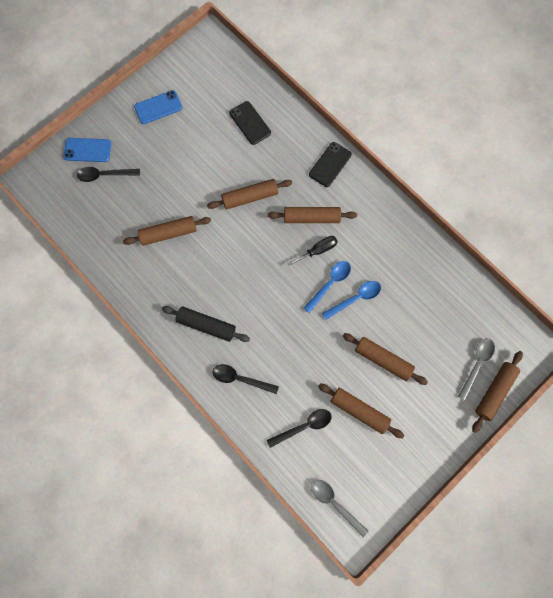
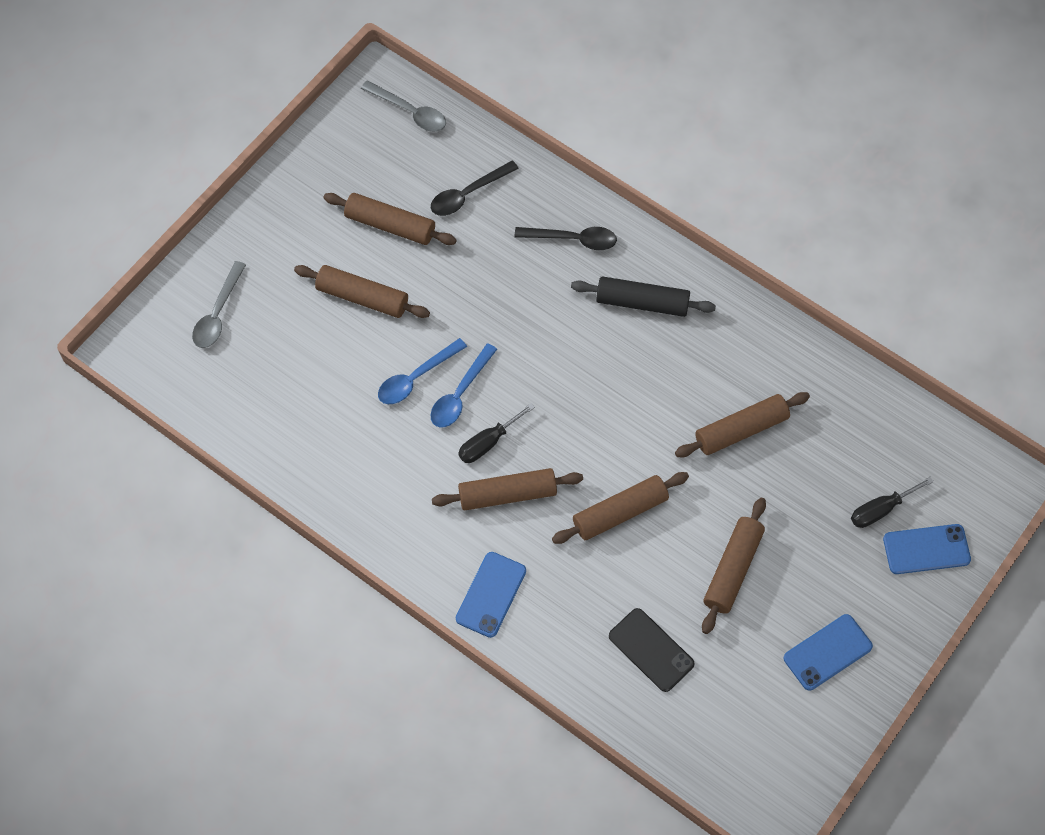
camera: 170 degrees right, 10 degrees down
(104, 175) = (880, 510): black spoon -> black screwdriver
(330, 164) = (491, 594): black phone -> blue phone
(494, 392) = (190, 280): brown rolling pin -> brown rolling pin (732, 569)

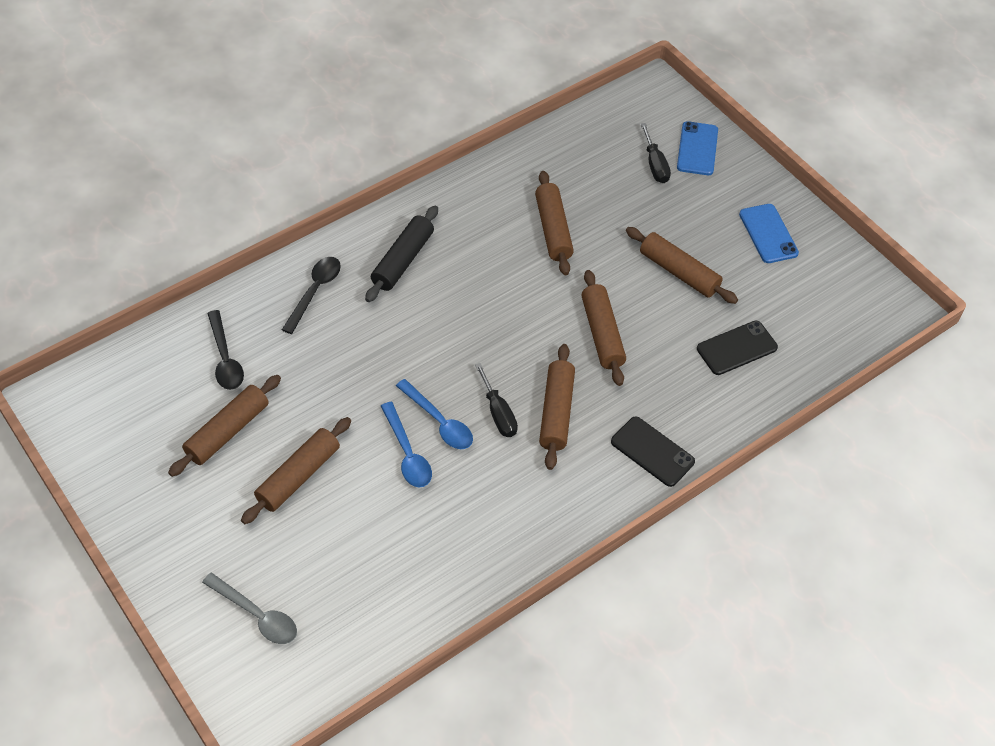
camera: 75 degrees left, 10 degrees down
(410, 112) = (105, 381): grey spoon -> none
(491, 594) = (652, 452): blue phone -> black phone

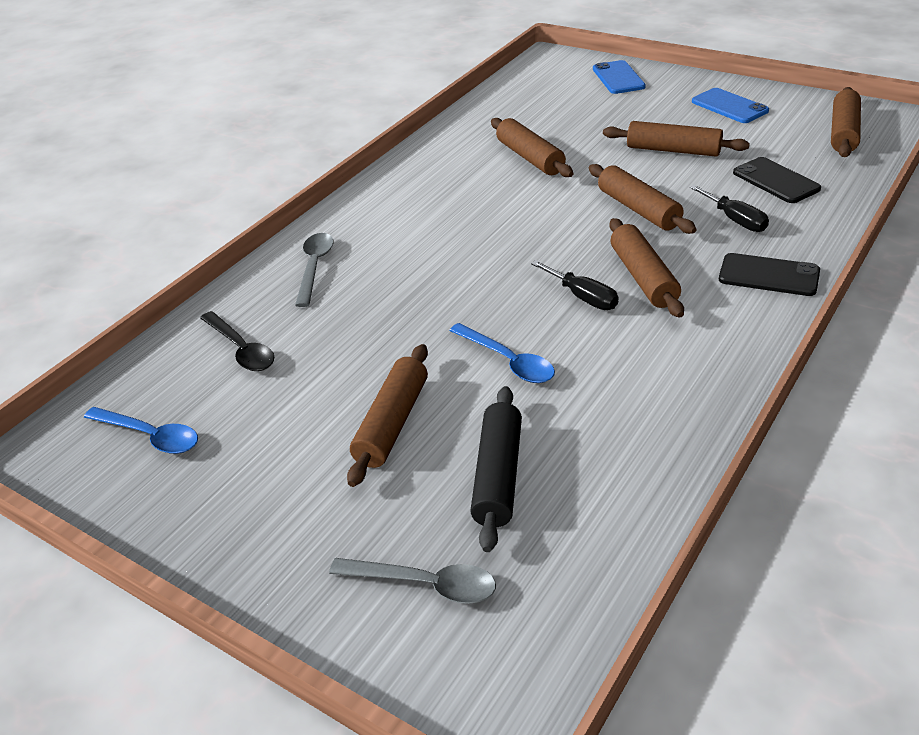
camera: 15 degrees left, 15 degrees down
(228, 432) = (280, 411): brown rolling pin -> brown rolling pin (844, 132)
(315, 291) = (315, 267): black spoon -> grey spoon
(402, 260) = (394, 219): black rolling pin -> black rolling pin (497, 475)
(439, 422) = (524, 324): blue spoon -> blue spoon (150, 436)
(655, 165) = (589, 96): black screwdriver -> black screwdriver (735, 220)
(737, 348) = (776, 181): black phone -> black phone turned 75 degrees counterclockwise

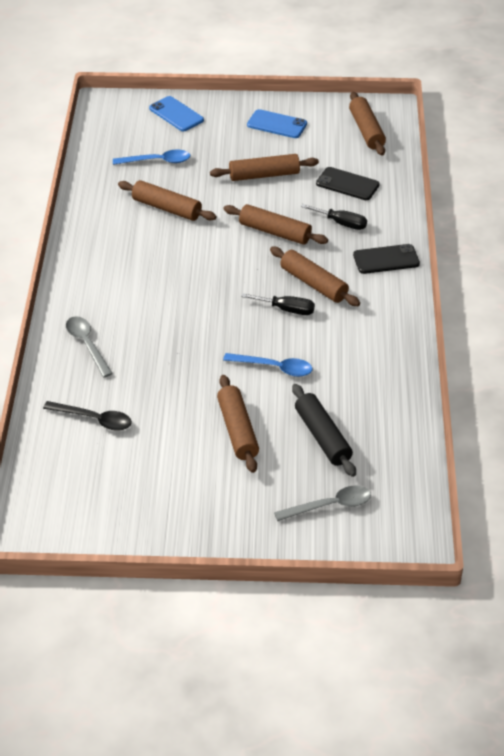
camera: 35 degrees left, 5 degrees up
(150, 436) = (92, 494): blue spoon -> blue spoon (157, 161)

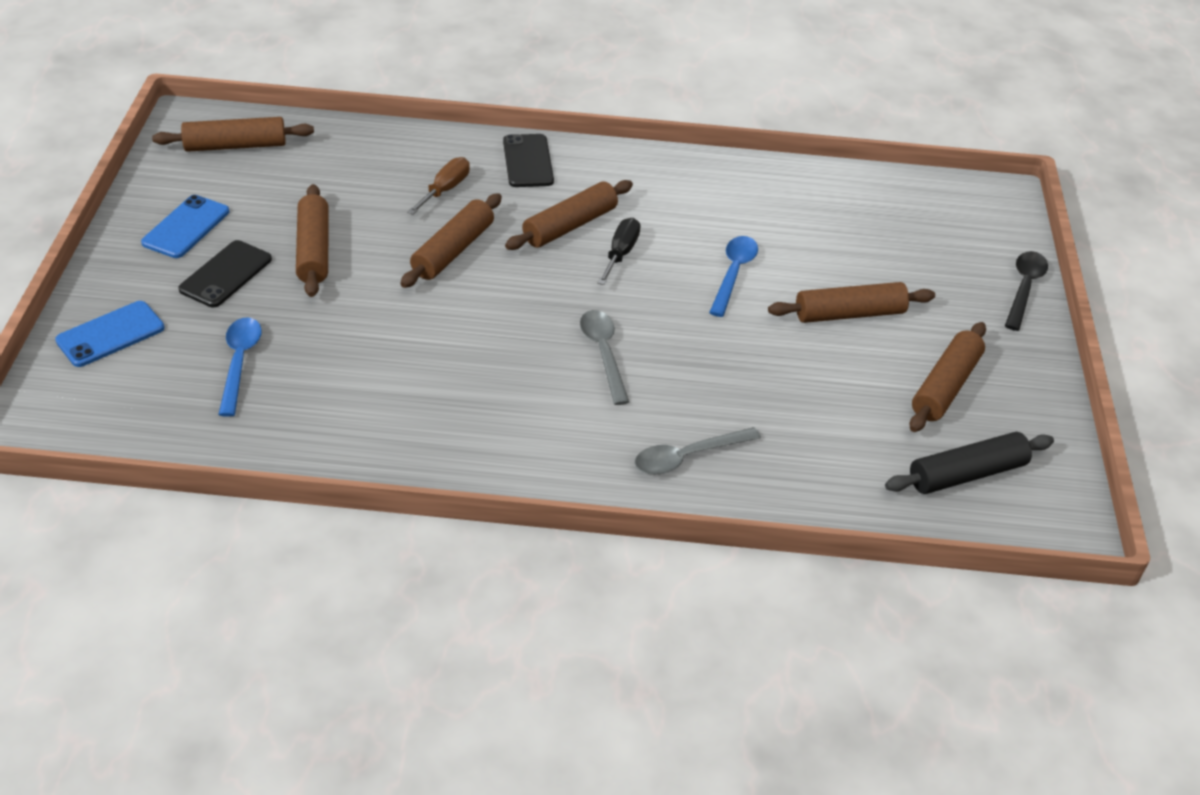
camera: 90 degrees left, 0 degrees up
(94, 419) = (843, 451): black spoon -> black spoon (1024, 288)
(167, 208) = (370, 357): brown rolling pin -> brown rolling pin (945, 386)
(322, 437) = (852, 245): black rolling pin -> black rolling pin (966, 474)
(330, 506) = (961, 250): grey spoon -> grey spoon (603, 353)
(341, 223) = (445, 189): black screwdriver -> brown screwdriver
(347, 184) = (358, 175): black phone -> black phone (226, 274)

